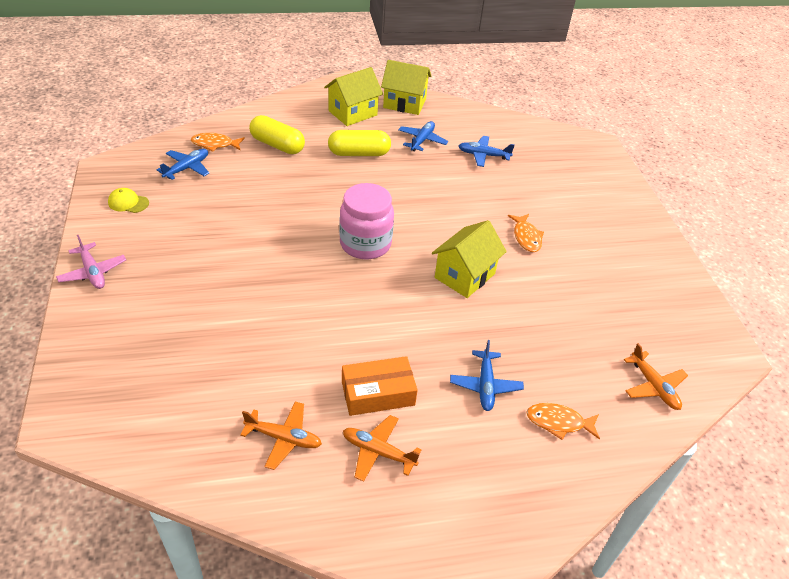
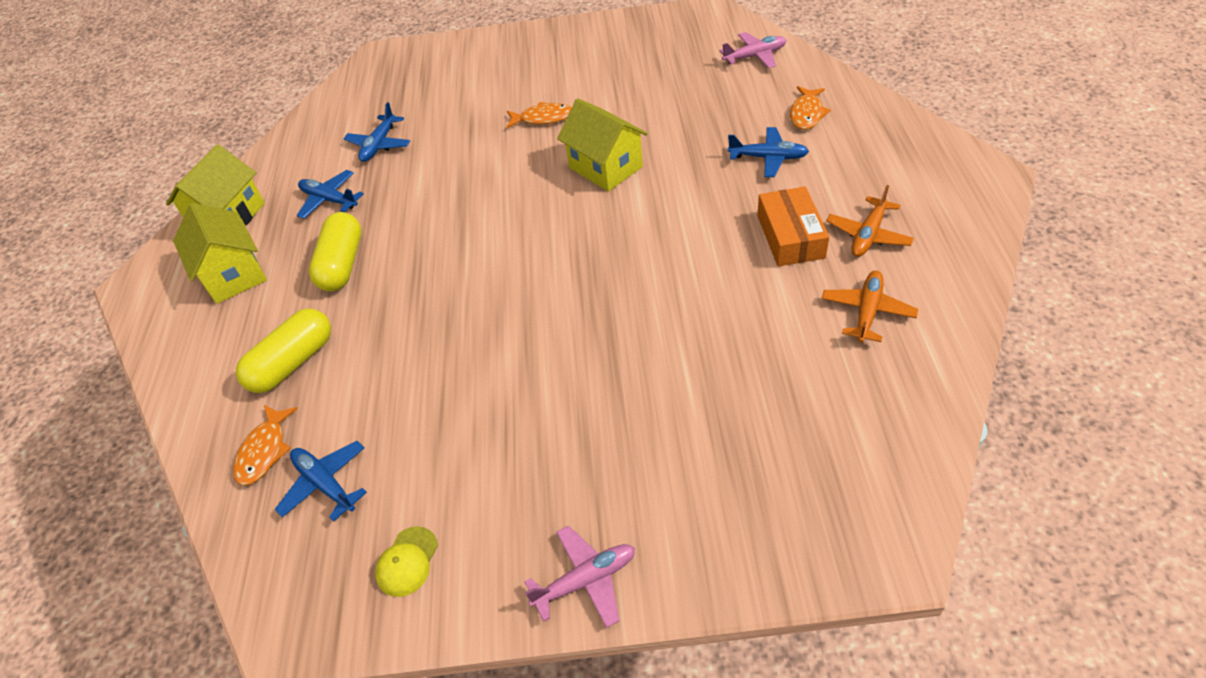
camera: 75 degrees left, 5 degrees up
(365, 244) = (543, 252): pink jar -> none
(653, 386) = (755, 56): orange plane -> pink plane

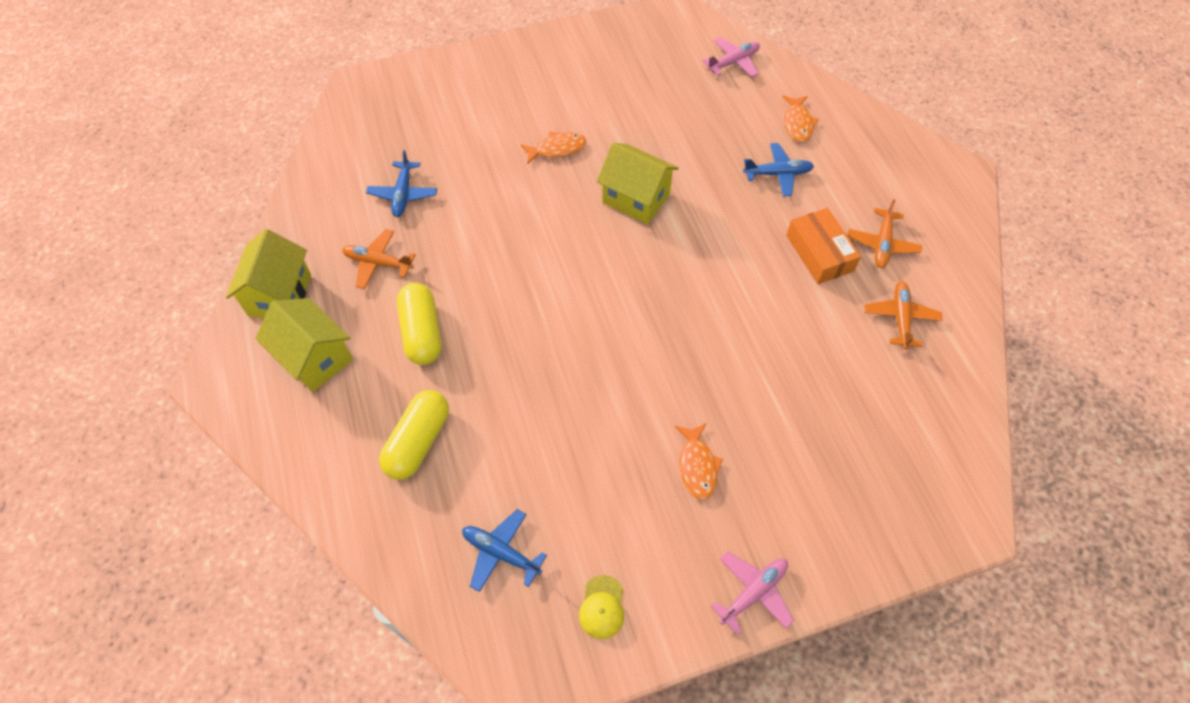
camera: 20 degrees left, 10 degrees up
(265, 451) = (430, 532): orange fish -> orange fish (697, 466)
(329, 200) = (378, 263): blue plane -> orange plane

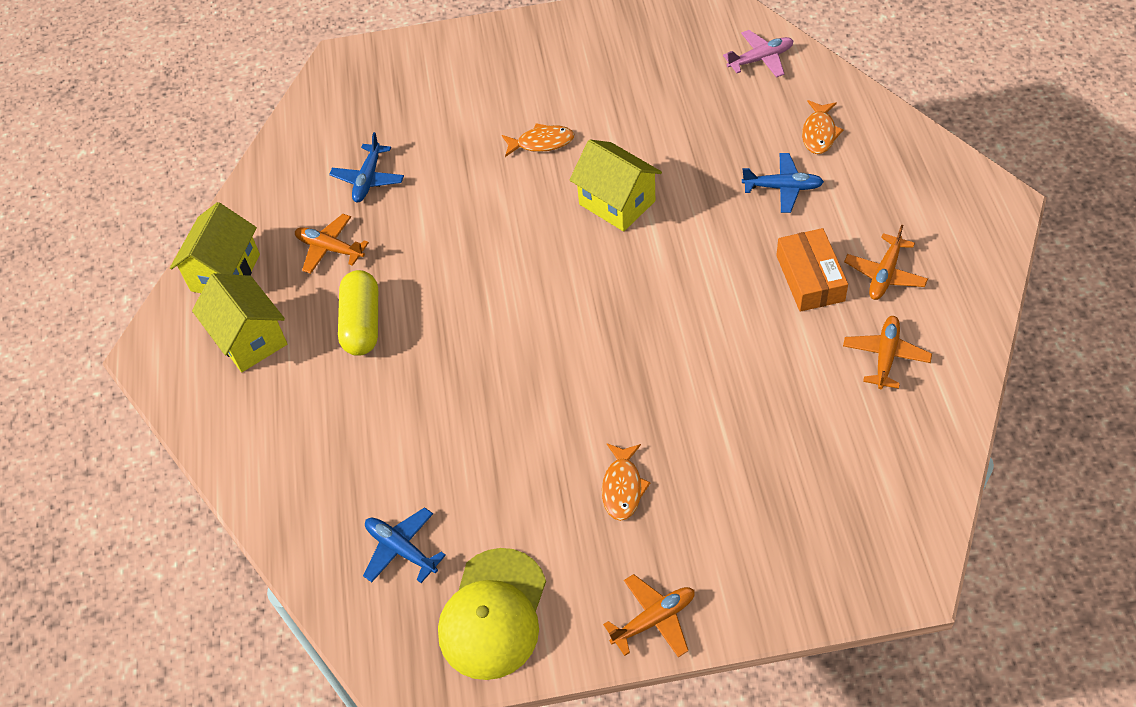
camera: 15 degrees right, 5 degrees down
(418, 442) = (338, 432): yellow capsule -> none
(602, 607) = (493, 614): yellow cap -> yellow cap, size x2.13
(753, 592) = (654, 619): pink plane -> orange plane

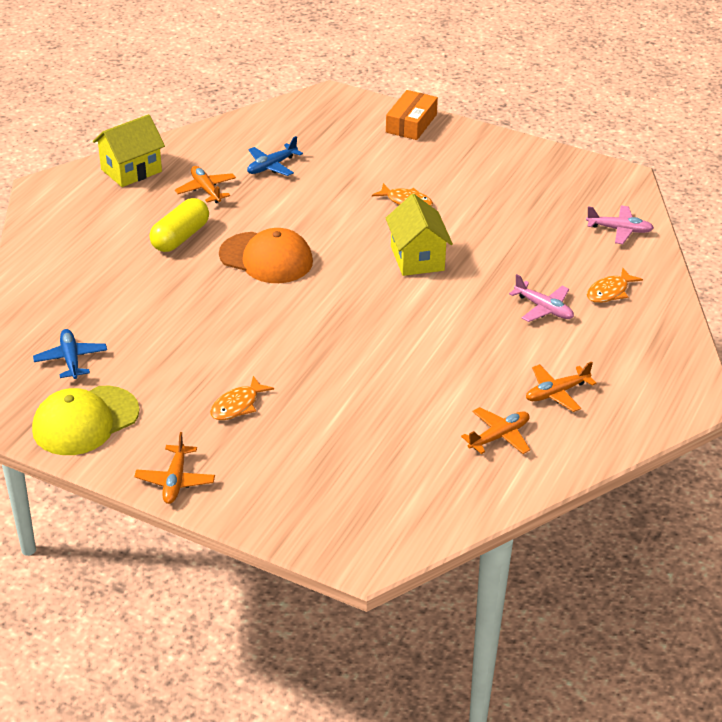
camera: 30 degrees right, 15 degrees down
(250, 339) = (107, 210): yellow house -> none
(474, 293) = (266, 258): none -> orange cap
(654, 619) = (175, 481): orange plane -> orange plane turned 90 degrees clockwise
(783, 188) = (543, 308): blue plane -> pink plane
(810, 278) = (500, 367): orange box -> orange box (411, 123)

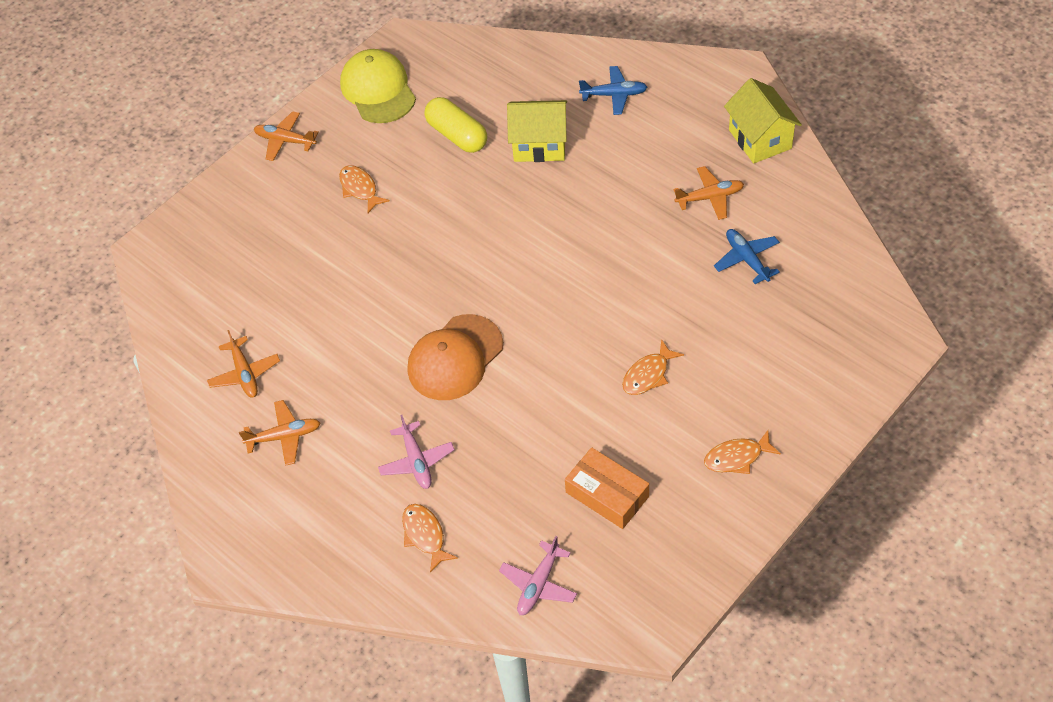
camera: 110 degrees right, 15 degrees up
(71, 359) = (461, 83): blue plane -> blue plane (614, 95)
(180, 237) = (627, 169): yellow capsule -> yellow capsule (457, 135)
(266, 258) = (572, 234): orange cap -> orange cap (455, 358)
(411, 123) = (822, 413): orange box -> orange box (607, 494)
(417, 258) = (537, 363): yellow house -> yellow house (539, 145)
(466, 155) = (737, 457): none -> orange fish
(543, 308) = (416, 461): pink plane -> pink plane turned 75 degrees counterclockwise
(556, 393) = (284, 436): orange plane -> orange plane turned 90 degrees clockwise

